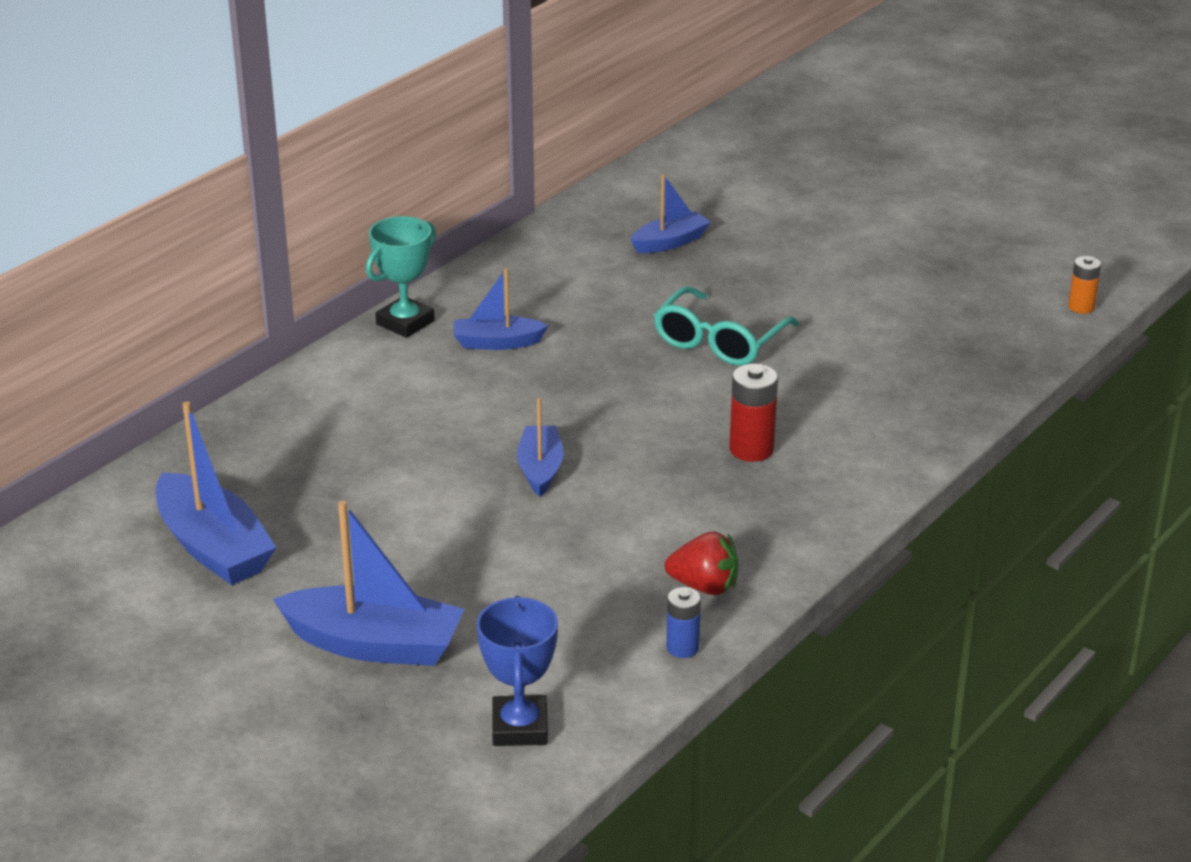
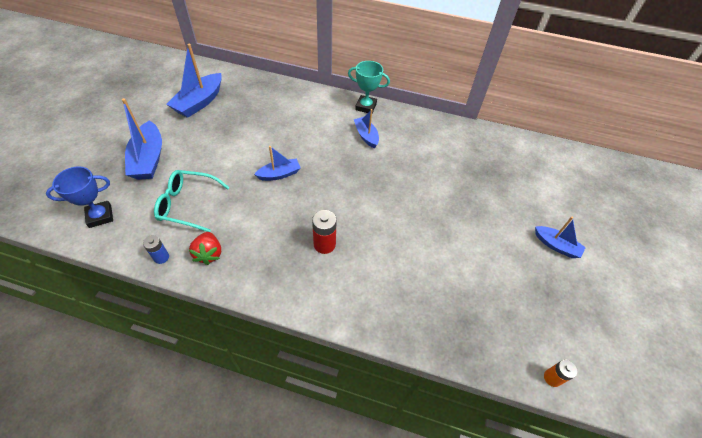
camera: 65 degrees right, 20 degrees up
(670, 242) = (483, 169): blue boat -> blue boat (556, 246)
(719, 341) = (410, 209): turquoise glasses -> turquoise glasses (187, 204)

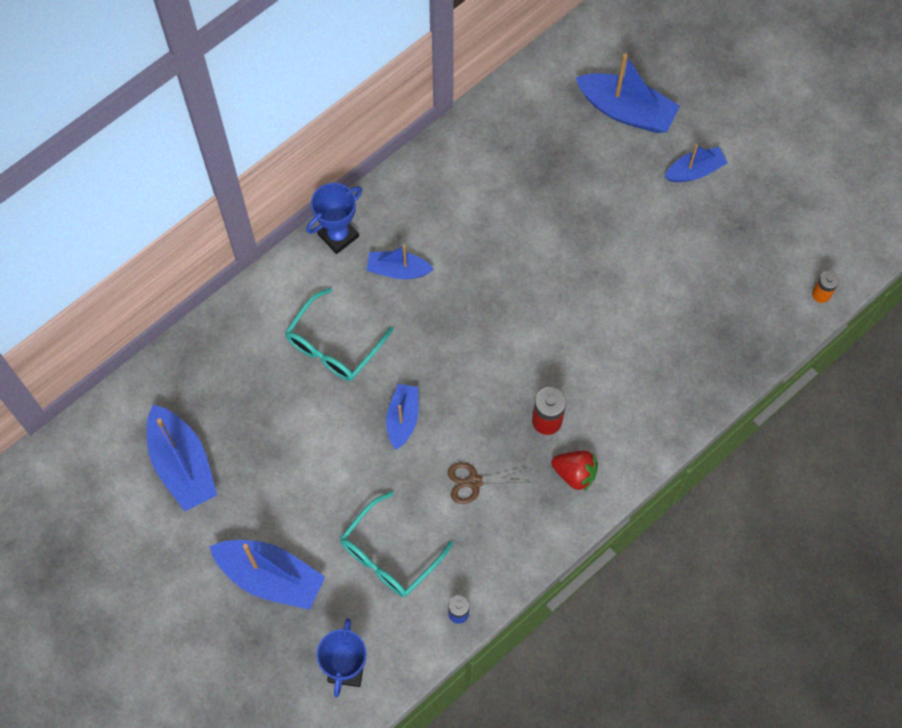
camera: 55 degrees left, 15 degrees up
(209, 254) = (484, 557): red strawberry -> red strawberry (575, 473)
(259, 225) = (474, 482): none -> brown scissors
(303, 129) = (333, 345): none -> turquoise glasses
(366, 106) = (338, 235): turquoise trophy -> blue trophy
(554, 192) = (626, 111): none -> blue boat

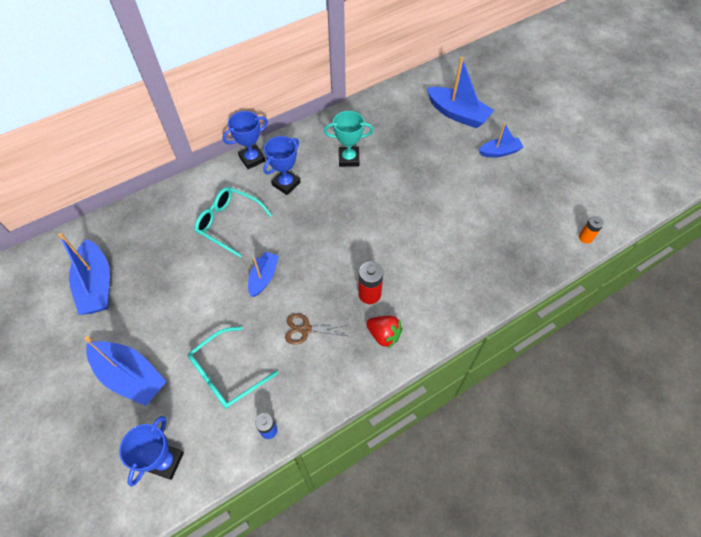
camera: 10 degrees right, 10 degrees down
(333, 345) = (229, 223): turquoise glasses -> turquoise glasses turned 75 degrees clockwise
(398, 270) = (286, 184): blue boat -> blue trophy
(479, 214) = (349, 159): none -> turquoise trophy

